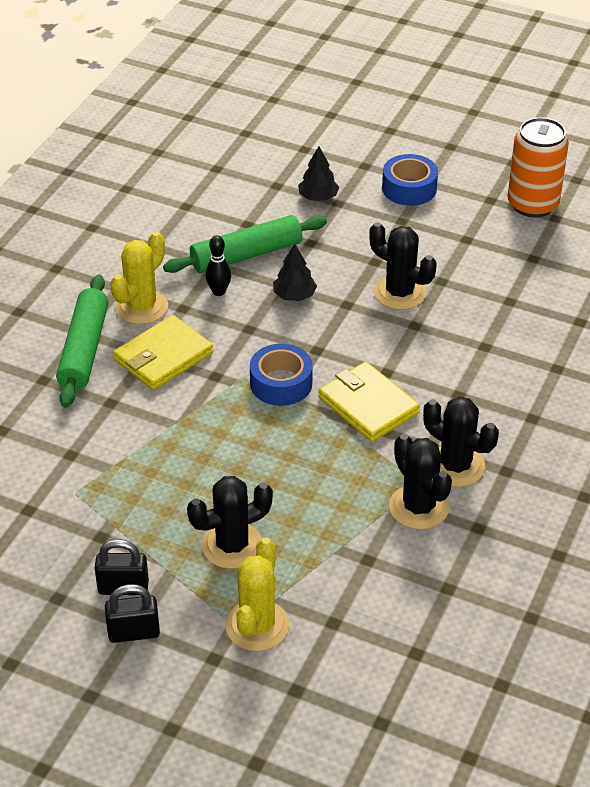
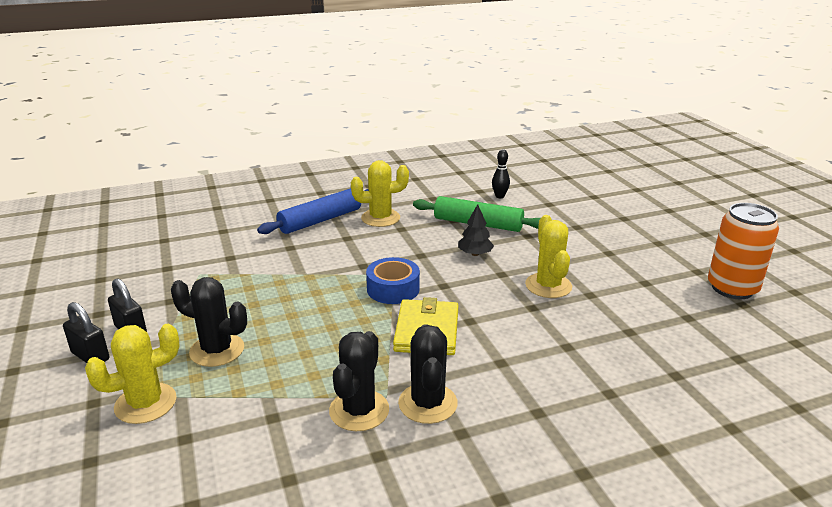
camera: 45 degrees right, 15 degrees down
(84, 350) = (320, 220): green rolling pin -> blue rolling pin
(163, 357) = (352, 243): yellow wallet -> none
(219, 292) = (433, 231): black bowling pin -> black bowling pin (499, 196)
(318, 197) = (567, 219): black tree -> none
(399, 293) = (548, 286): black cactus -> yellow cactus
(409, 188) = (640, 240): blue tape -> none

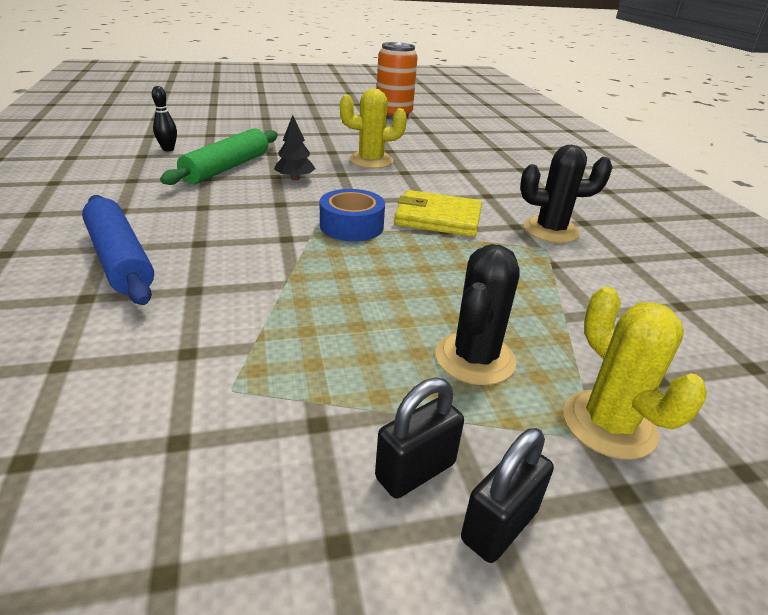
camera: 85 degrees left, 5 degrees up
(359, 410) = (570, 263): black cactus -> none
(380, 218) = (158, 215): yellow cactus -> none

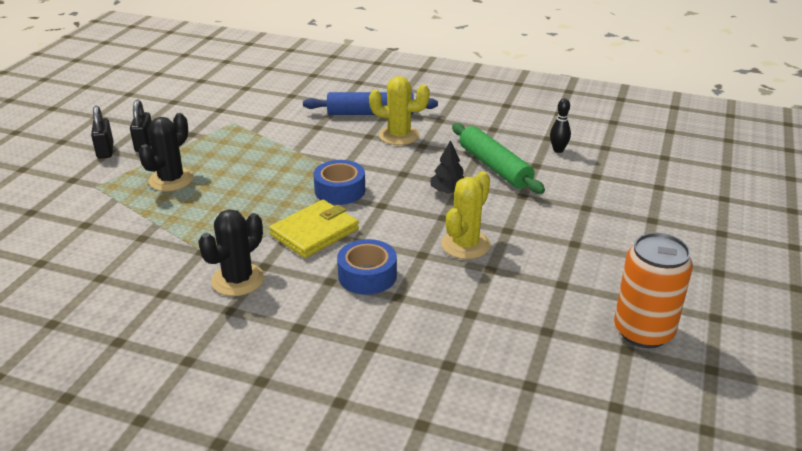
camera: 125 degrees right, 0 degrees up
(459, 184) = (367, 276): none -> blue tape
(475, 358) = (171, 180): black cactus -> black cactus turned 60 degrees clockwise
(609, 424) = (94, 194): yellow cactus -> yellow cactus (399, 135)

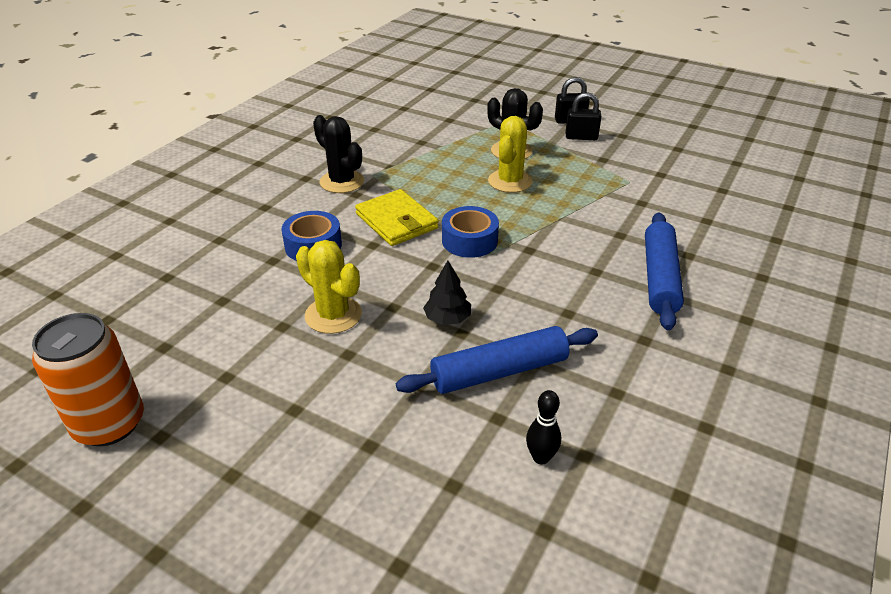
camera: 100 degrees right, 5 degrees up
(399, 135) = (595, 295): yellow cactus -> yellow cactus (510, 181)
(494, 167) = (499, 371): green rolling pin -> blue rolling pin

